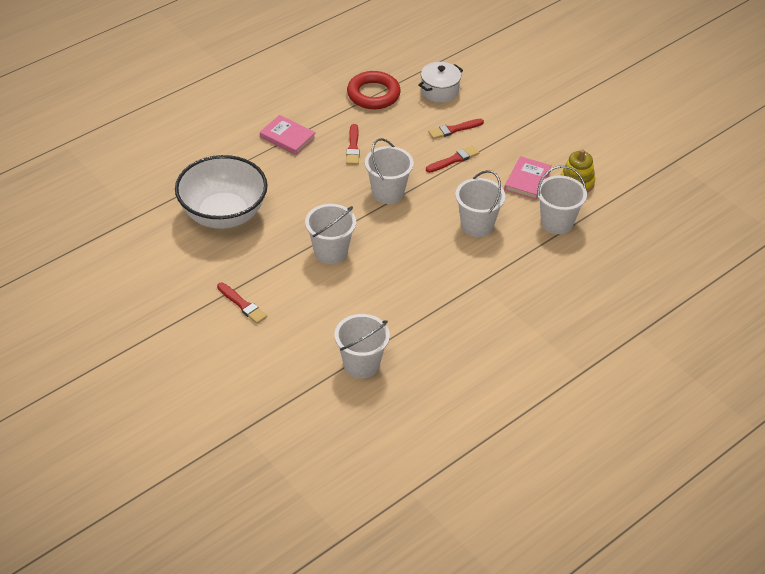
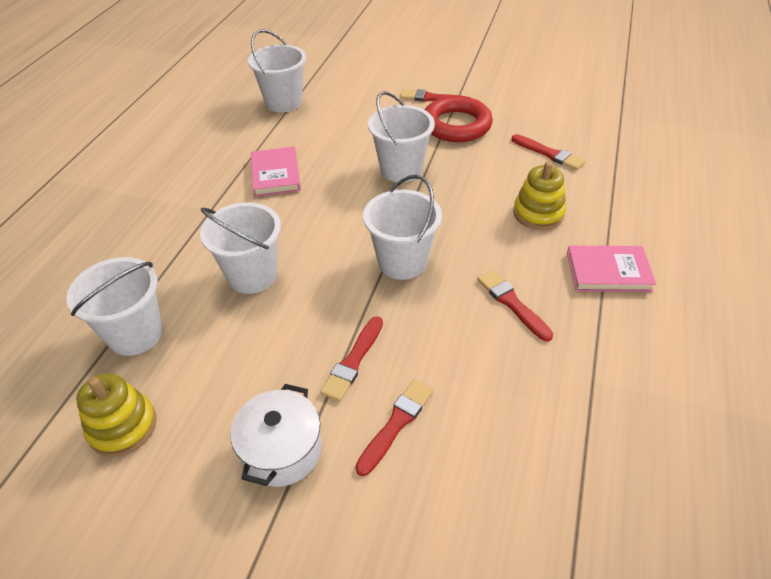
camera: 150 degrees right, 0 degrees up
(223, 214) = (549, 154): white bowl -> red brush
(282, 182) = (538, 213): none -> yellow stacking toy
(373, 94) = (590, 422): red ring -> red ring (456, 125)
(439, 91) = (493, 508): white pot -> white pot (282, 450)
(527, 180) = (212, 386): pink book -> pink book (275, 174)

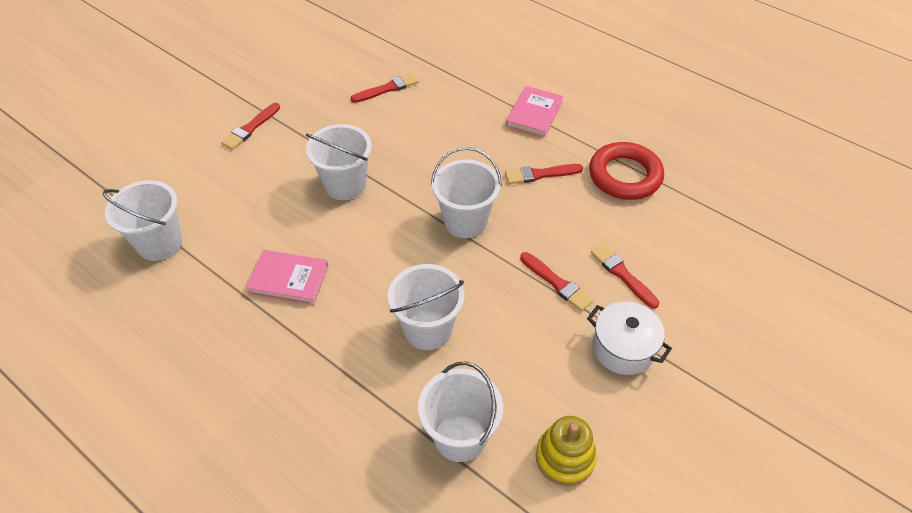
camera: 70 degrees left, 5 degrees up
(456, 125) = (306, 127): red ring -> red ring (625, 176)
(538, 213) = (454, 124): yellow stacking toy -> none

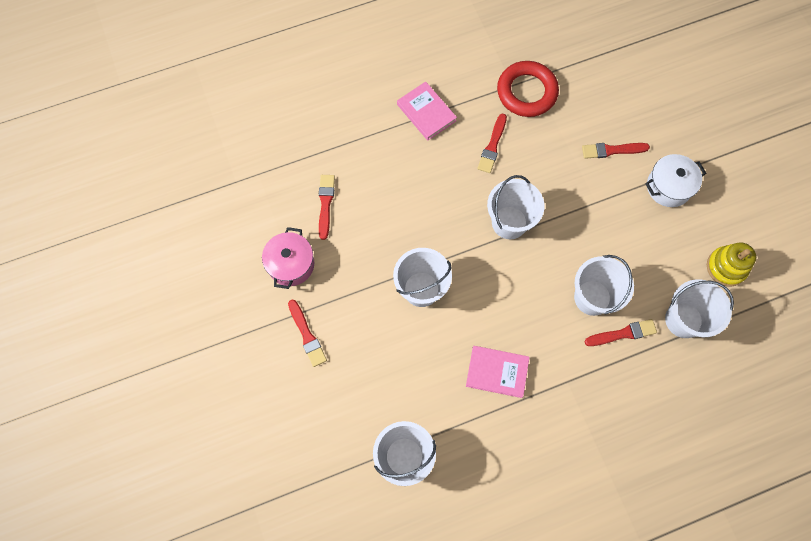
camera: 60 degrees left, 20 degrees up
(288, 279) = (497, 372): pink book -> pink book turned 60 degrees clockwise
(313, 91) = (291, 264): none -> pink pot
(556, 283) = (597, 195): red brush -> red brush (622, 333)

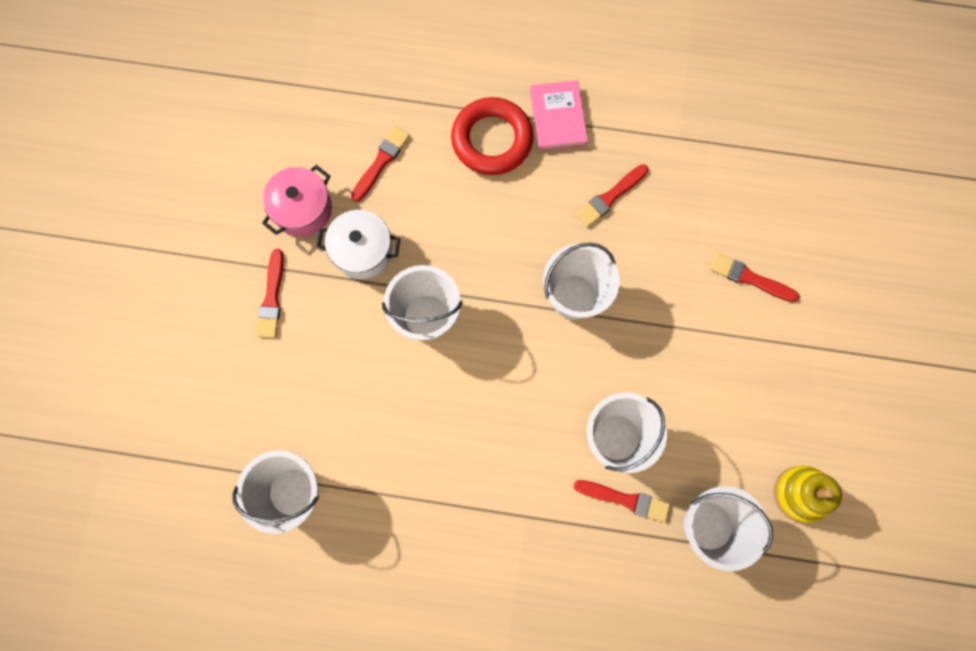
camera: 30 degrees right, 5 degrees up
(497, 372) = (452, 459): pink book -> none
(526, 92) = (691, 155): red ring -> red ring (492, 140)
(668, 187) = (791, 359): white pot -> white pot (363, 251)

